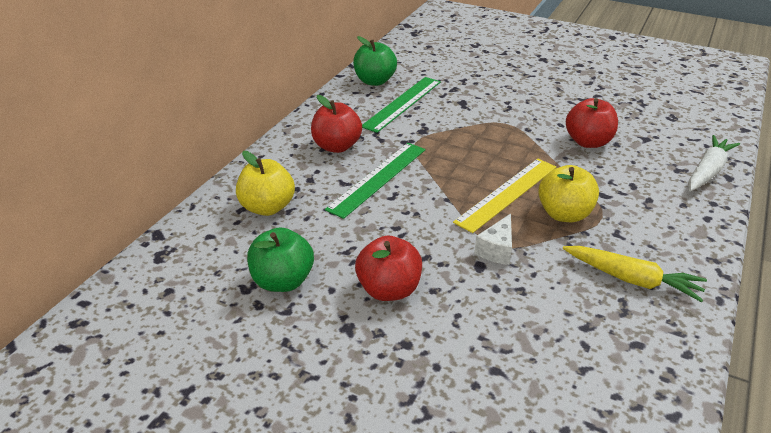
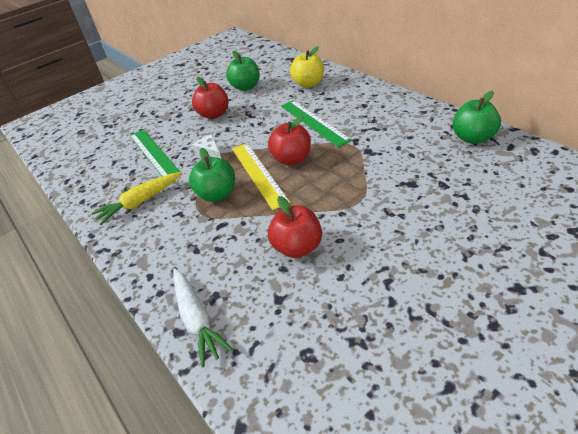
camera: 120 degrees right, 5 degrees up
(337, 146) = (363, 110): red apple -> red apple (292, 159)
(402, 103) = (421, 147): green ruler -> green ruler (153, 153)
(564, 214) = (217, 194): yellow apple -> green apple

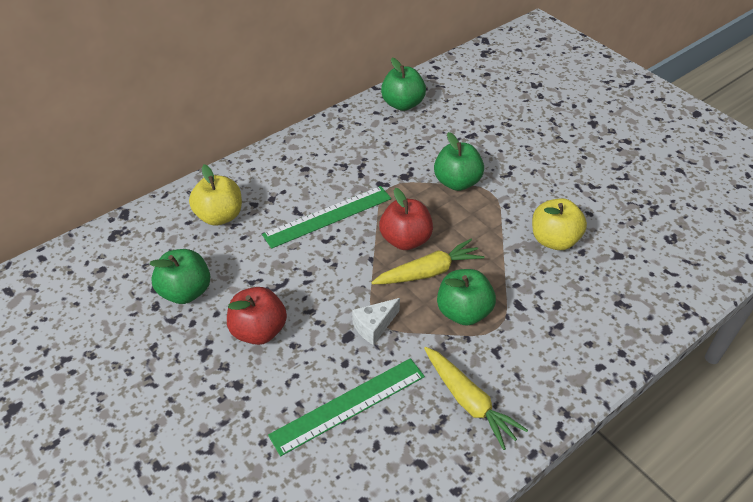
camera: 95 degrees left, 5 degrees up
(197, 319) = (650, 315): white carrot -> none
(258, 174) = (428, 272): yellow ruler -> yellow carrot
(297, 247) = (554, 240): red apple -> yellow apple
(367, 180) = (457, 182): none -> green apple

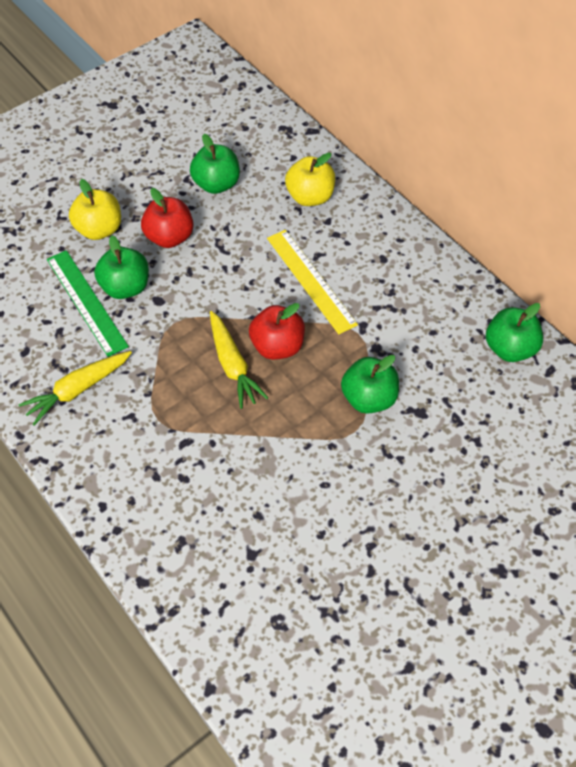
camera: 90 degrees right, 10 degrees up
(328, 216) = (310, 280): green ruler -> yellow ruler
(374, 326) = (167, 319): white cheese -> none
(463, 312) = (179, 392): green apple -> green apple (125, 287)
(554, 240) = (276, 488): yellow apple -> yellow apple (99, 229)

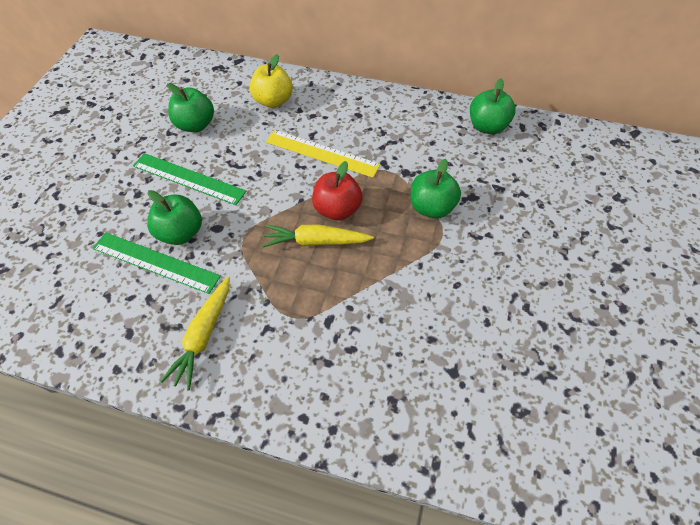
camera: 35 degrees left, 0 degrees up
(99, 229) = (123, 202): yellow apple -> none
(169, 237) = (188, 178): red apple -> green ruler
(232, 365) = (316, 241): yellow carrot -> yellow carrot turned 150 degrees clockwise

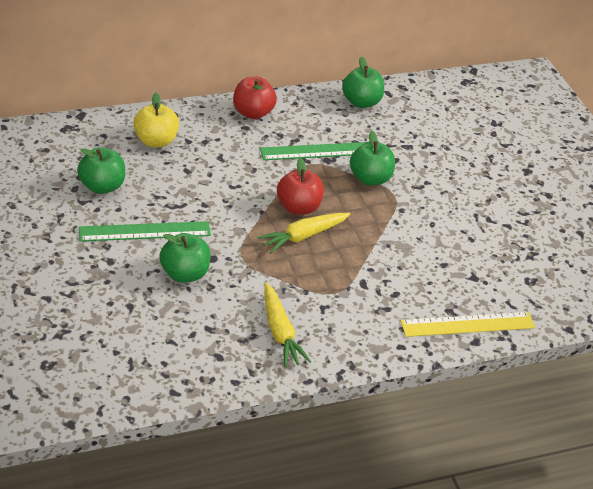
camera: 40 degrees left, 15 degrees down
(155, 262) = (186, 302): green ruler -> green ruler (319, 151)
(322, 153) = (244, 169): yellow ruler -> yellow ruler (468, 324)
(376, 103) = (252, 113): none -> red apple

